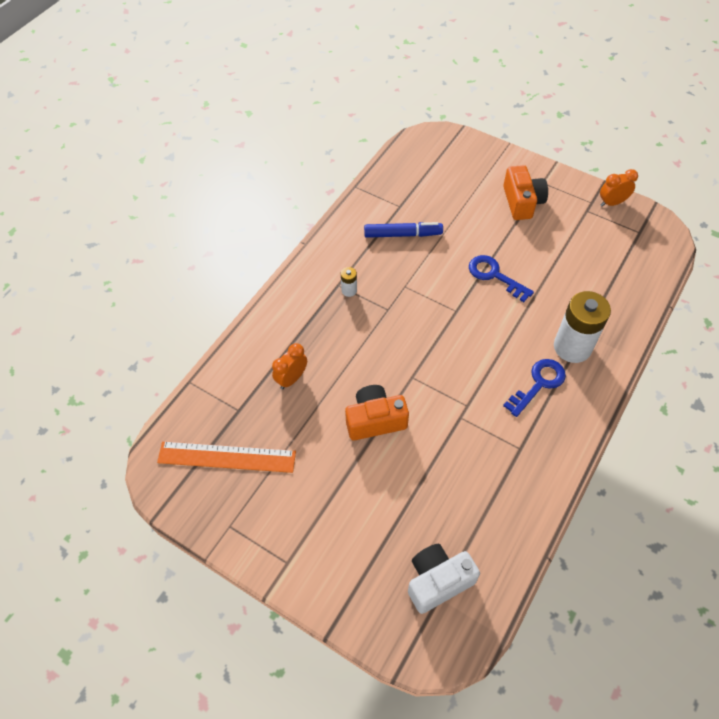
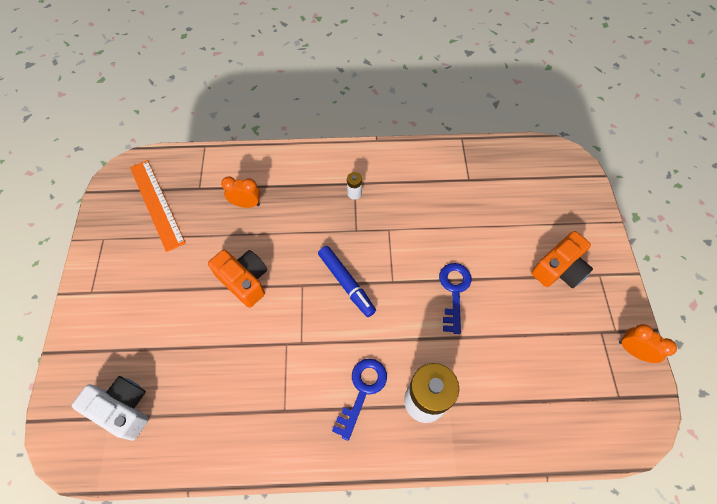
camera: 55 degrees right, 5 degrees up
(402, 234) = (440, 198): blue marker -> blue marker (346, 283)
(538, 384) = (362, 391): blue key -> blue key turned 75 degrees counterclockwise

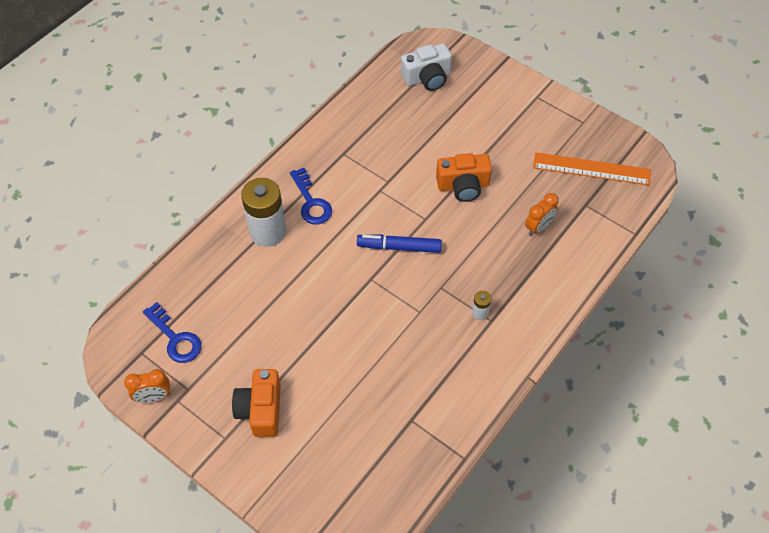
camera: 130 degrees right, 5 degrees down
(454, 291) = (321, 314): blue key -> blue key (175, 338)

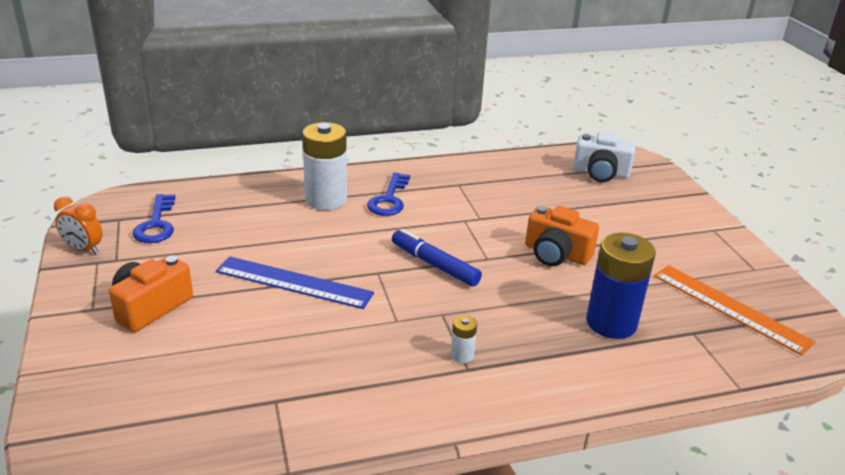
camera: 35 degrees right, 25 degrees down
(328, 324) = (294, 282): none -> blue ruler
(538, 227) = (611, 323): orange clock -> blue battery

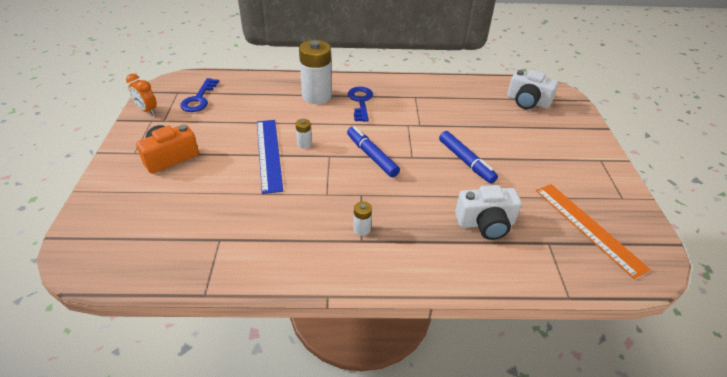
camera: 15 degrees right, 10 degrees up
(294, 282) = (269, 154): blue ruler -> blue ruler turned 45 degrees clockwise
(337, 262) = (304, 144): none -> white battery
(389, 199) = (360, 102): blue key -> blue key turned 150 degrees clockwise
(556, 254) = (466, 161): orange camera -> blue marker
(611, 323) = (485, 223): blue battery -> white camera

